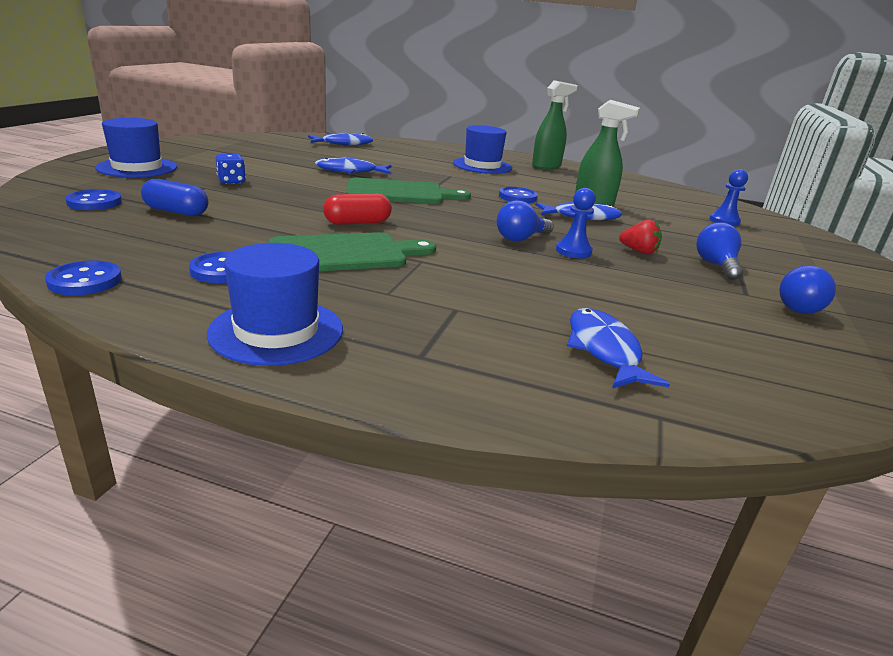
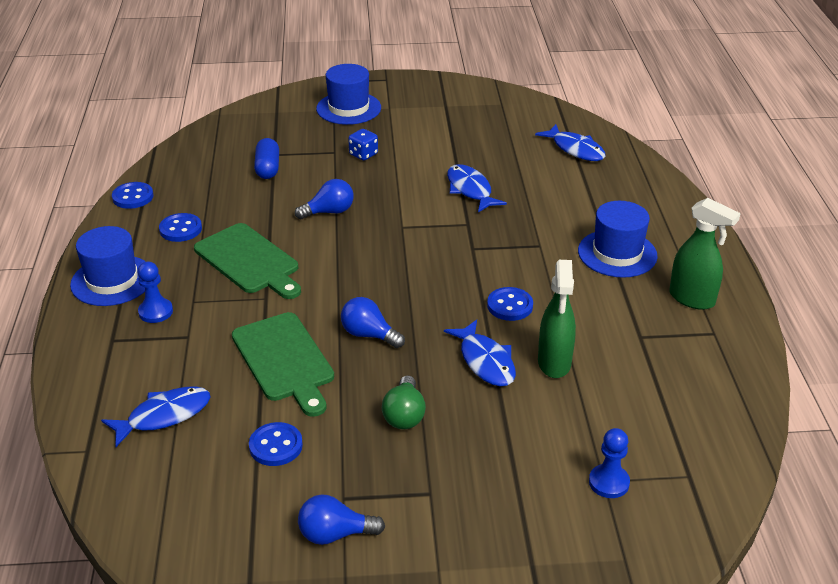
camera: 70 degrees right, 10 degrees up
(94, 202) = (255, 135): blue button -> blue button (276, 446)
(357, 222) = (323, 243): red capsule -> none
(400, 193) = (433, 236): green cutting board -> green cutting board (284, 360)
(573, 251) = (363, 372): blue pawn -> blue pawn (155, 312)
(639, 251) = (404, 415): red strawberry -> green light bulb
(716, 265) = (411, 475): blue light bulb -> blue light bulb (329, 212)

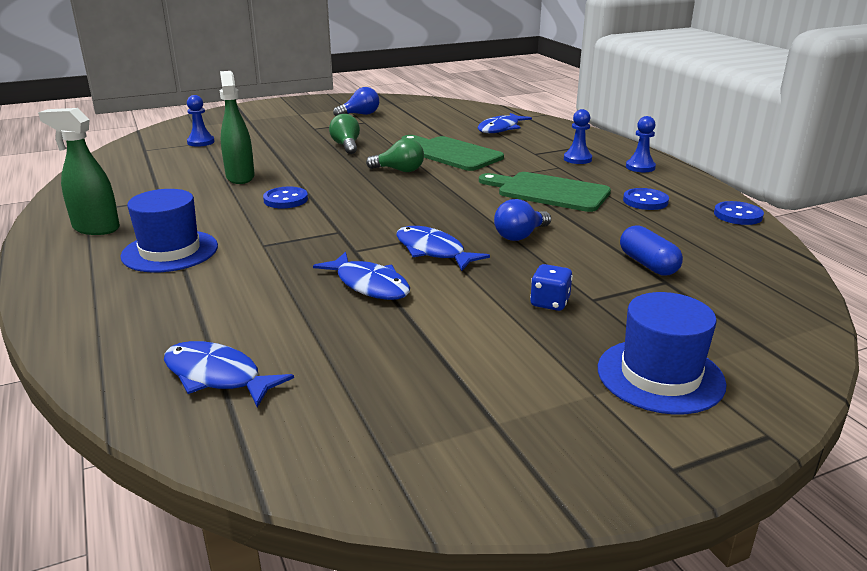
camera: 160 degrees right, 10 degrees down
(112, 280) = (640, 167): blue hat -> blue pawn
(276, 446) = (419, 129): blue button -> none
(369, 335) = (399, 170): blue light bulb -> green light bulb
(485, 361) = (297, 171): blue fish -> blue fish (433, 251)

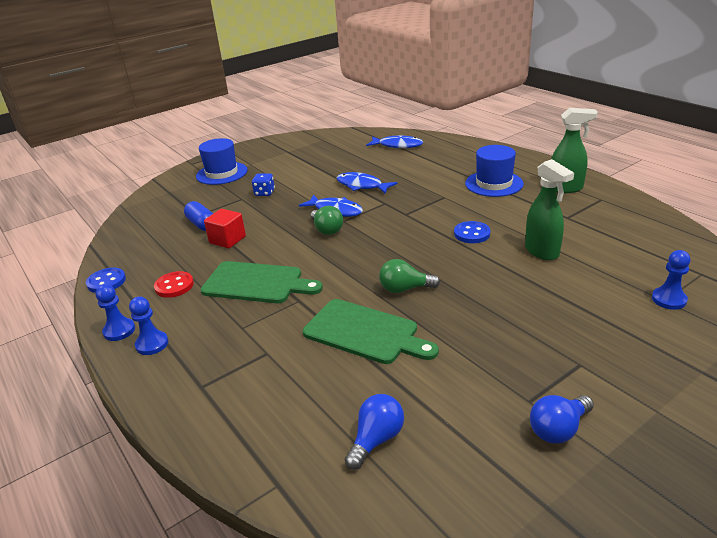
camera: 170 degrees right, 5 degrees up
(346, 146) = (495, 325): green light bulb -> green light bulb (326, 230)
(500, 129) = (316, 419): blue fish -> none
(520, 236) = (281, 232): blue light bulb -> blue light bulb (376, 440)
(577, 159) = (218, 348): blue pawn -> blue pawn (119, 331)
(597, 237) = (227, 240): none -> red cube
(645, 201) = (174, 286): blue button -> red button

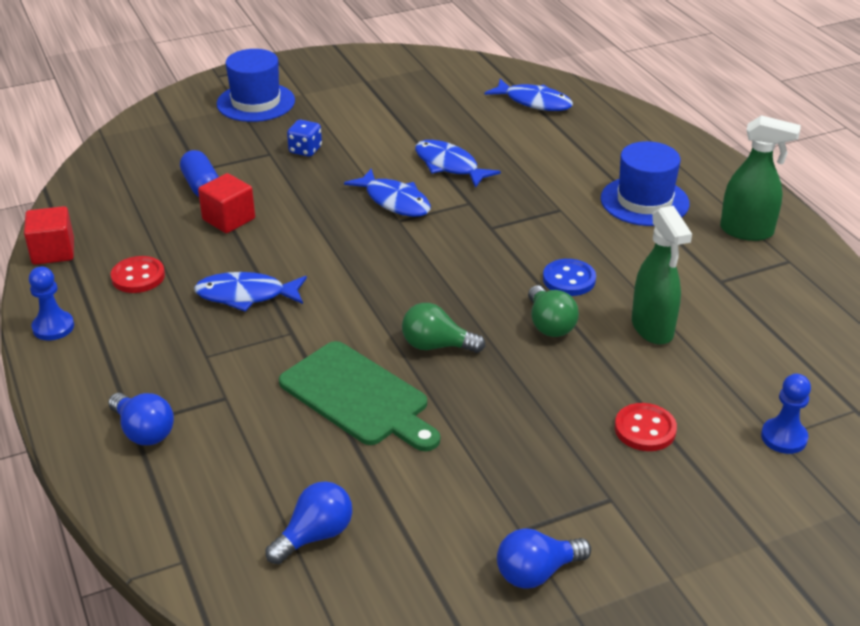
camera: 10 degrees right, 5 degrees up
(106, 282) = (53, 252): blue button -> red cube
(152, 344) = (89, 355): blue pawn -> none
(212, 390) = (143, 431): none -> blue light bulb
(257, 283) = (246, 295): green cutting board -> blue fish
(326, 230) = (369, 231): green light bulb -> green light bulb (549, 325)
(575, 313) = (645, 429): none -> red button

